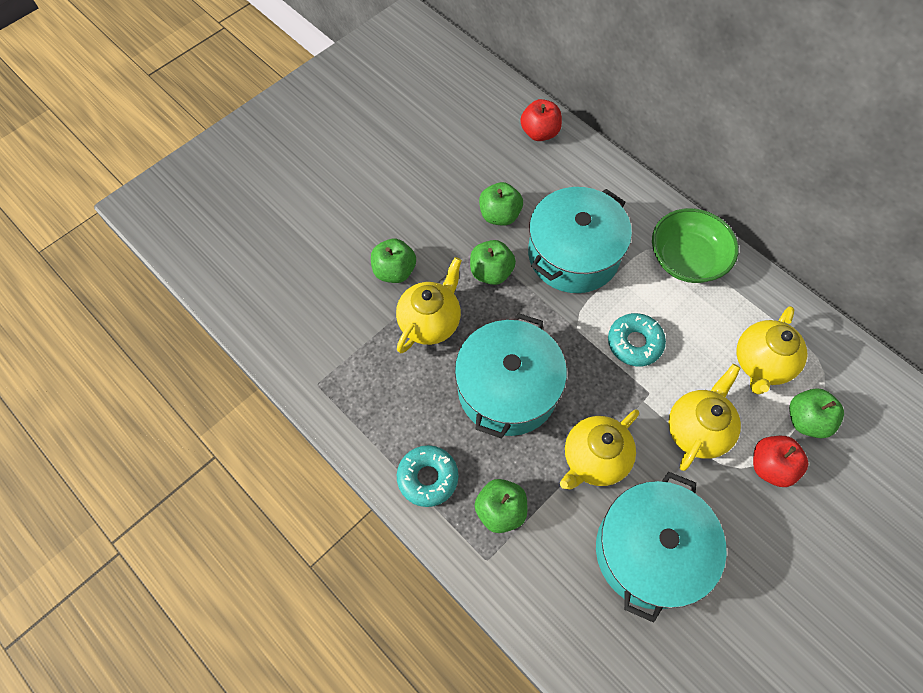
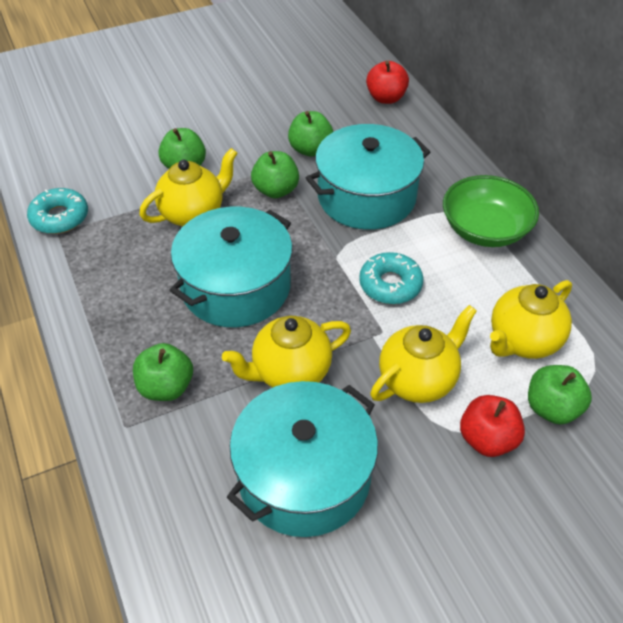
camera: 20 degrees right, 15 degrees down
(427, 478) = (111, 337): turquoise donut -> turquoise donut (60, 217)

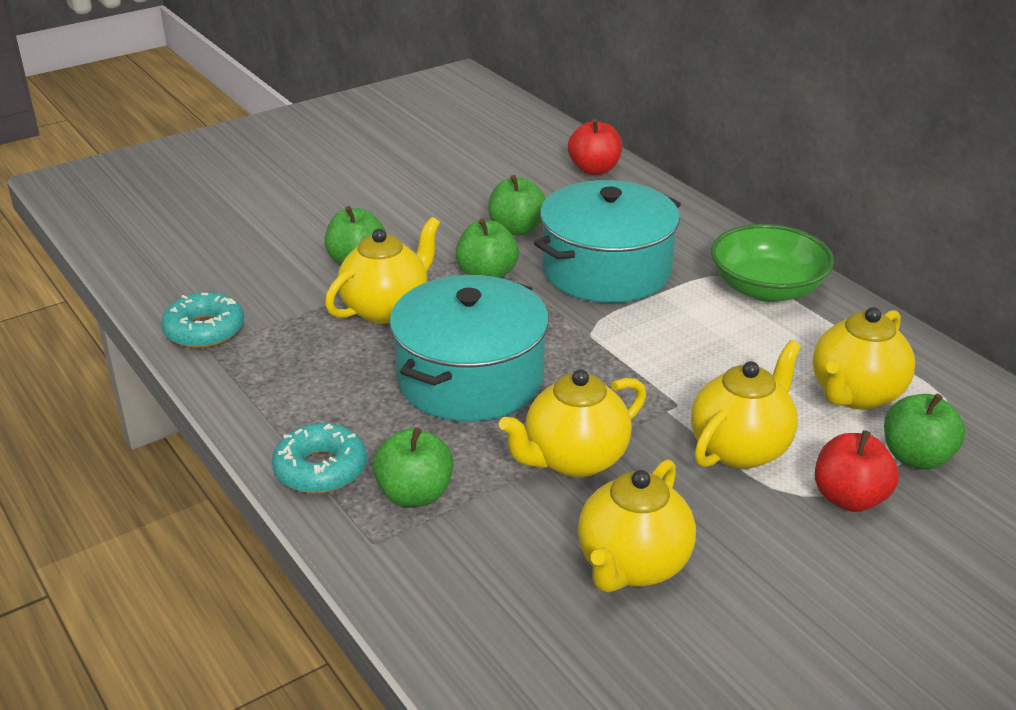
camera: 10 degrees left, 15 degrees down
(304, 476) = (632, 565): turquoise pot -> yellow teapot
(390, 284) = (669, 356): turquoise donut -> turquoise donut (320, 469)

